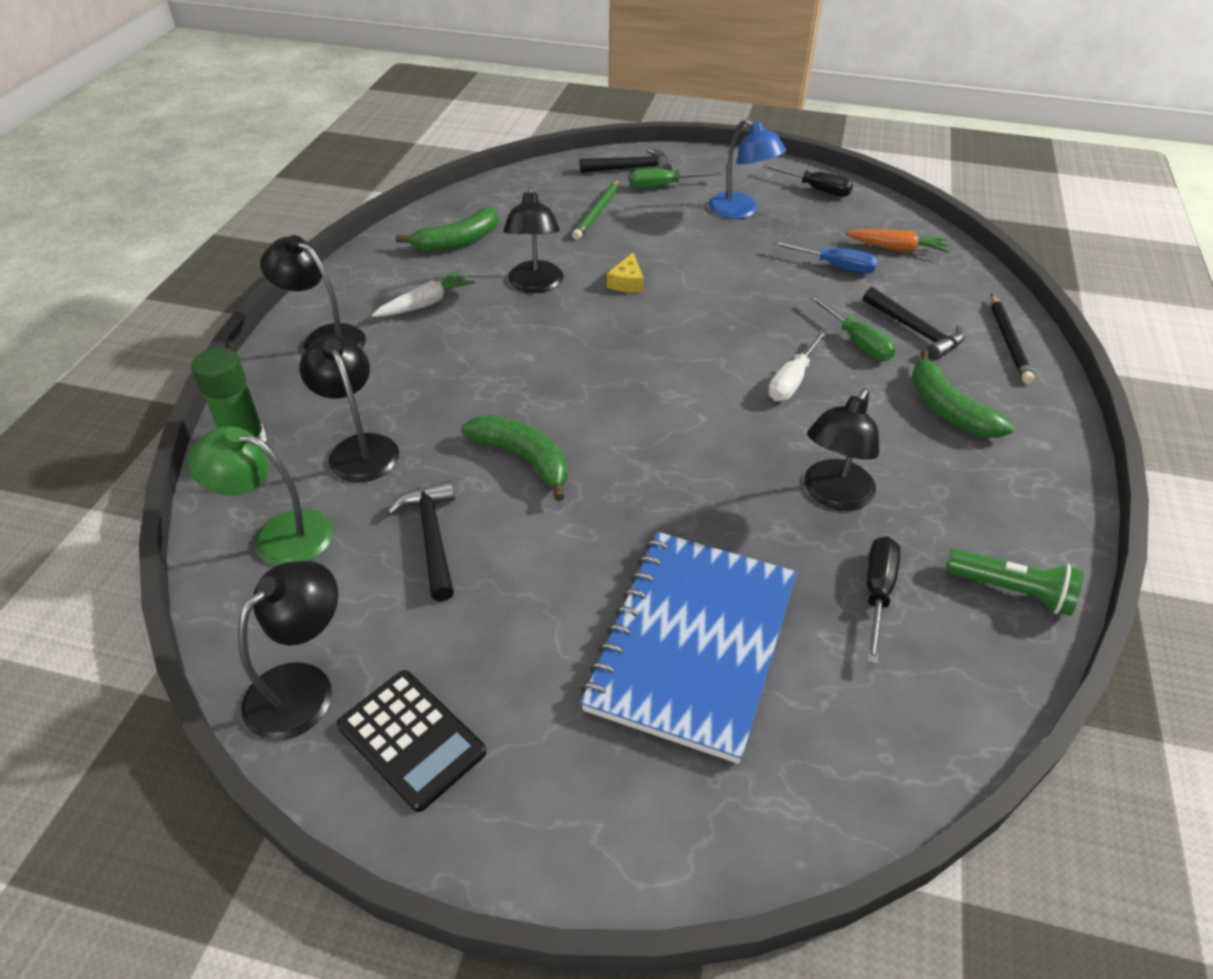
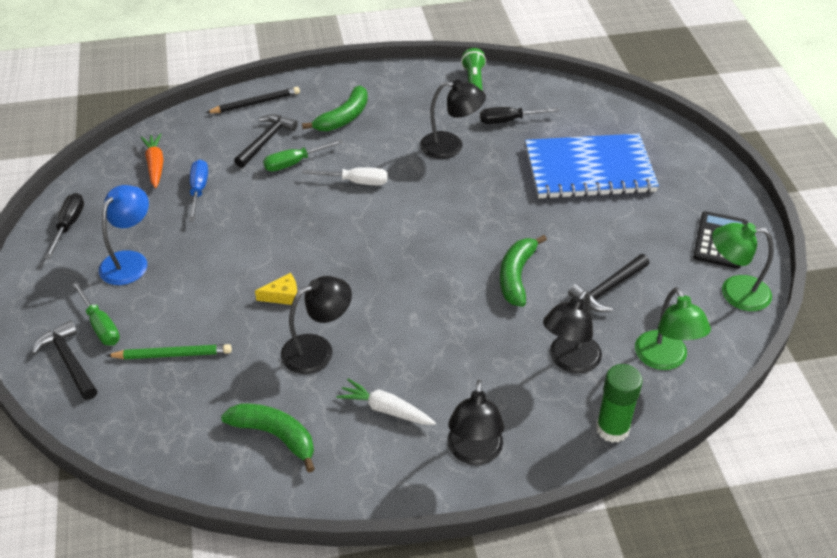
camera: 115 degrees left, 0 degrees up
(303, 686) = (734, 292): black lamp -> green lamp
(857, 342) = (294, 163): green screwdriver -> green screwdriver turned 150 degrees counterclockwise

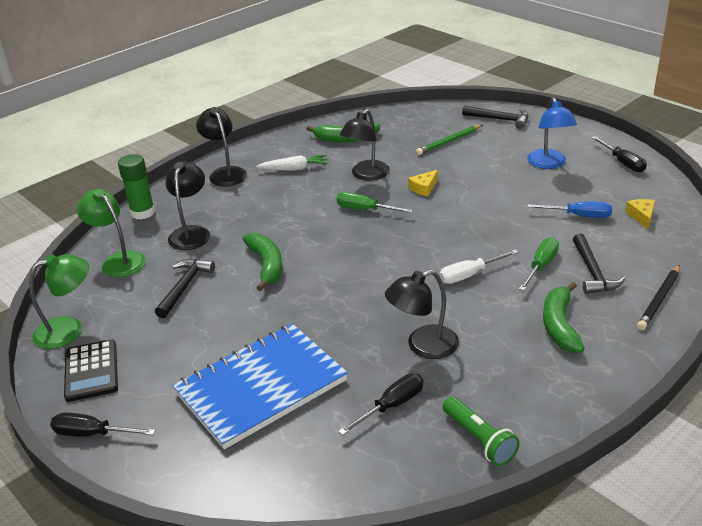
camera: 150 degrees right, 10 degrees down
(100, 325) = (510, 135): green screwdriver -> green screwdriver (365, 210)
(155, 165) = (641, 216): orange carrot -> yellow cheese
(198, 190) = (579, 216): blue screwdriver -> blue screwdriver turned 45 degrees counterclockwise
(728, 190) = (92, 434): none -> black screwdriver

